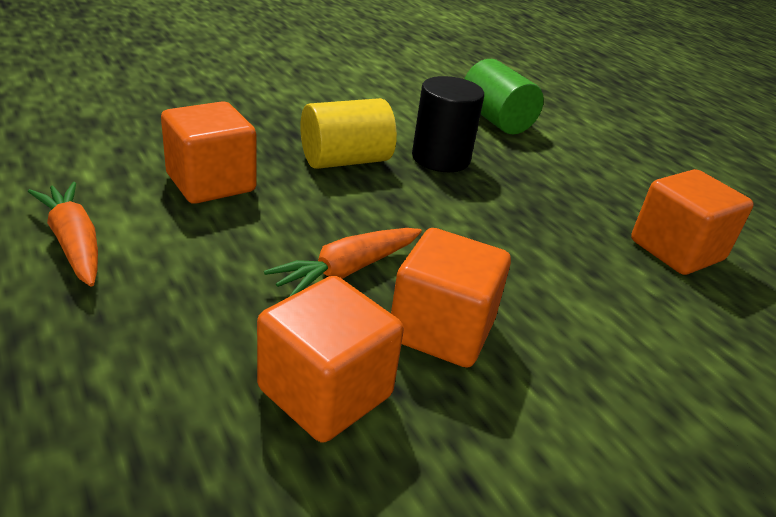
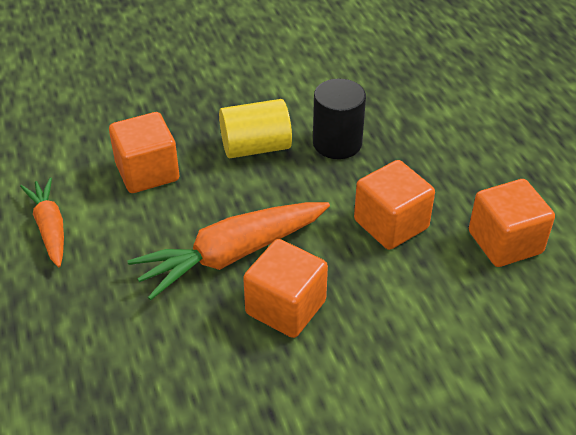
camera: 15 degrees right, 10 degrees up
(325, 392) = (195, 349): orange cube -> orange cube (391, 224)
(347, 270) = (231, 255): orange carrot -> orange carrot, size x1.65
(496, 120) = (404, 95): green cylinder -> none

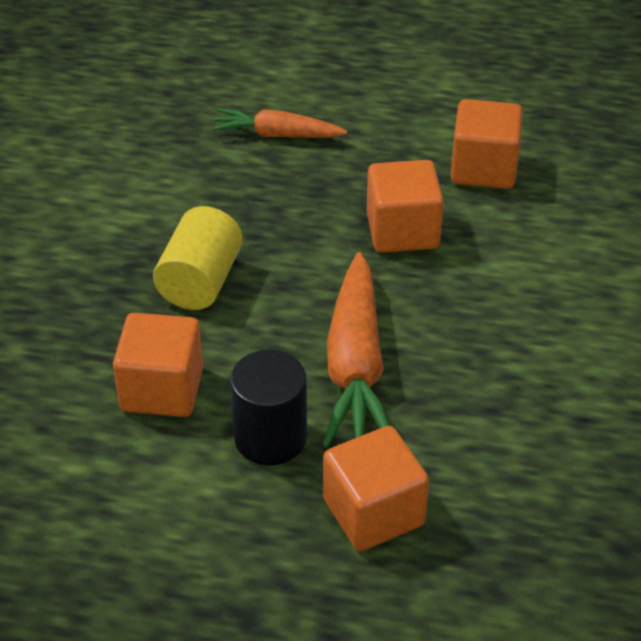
camera: 60 degrees left, 0 degrees up
(50, 228) = (186, 513): orange carrot -> orange carrot (277, 135)
(285, 307) = (459, 354): orange cube -> orange cube (373, 512)
(337, 143) = (250, 216): black cylinder -> black cylinder (270, 437)

